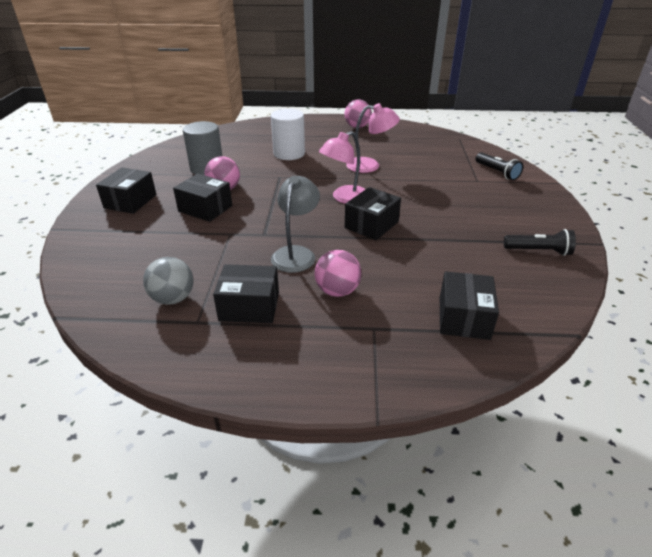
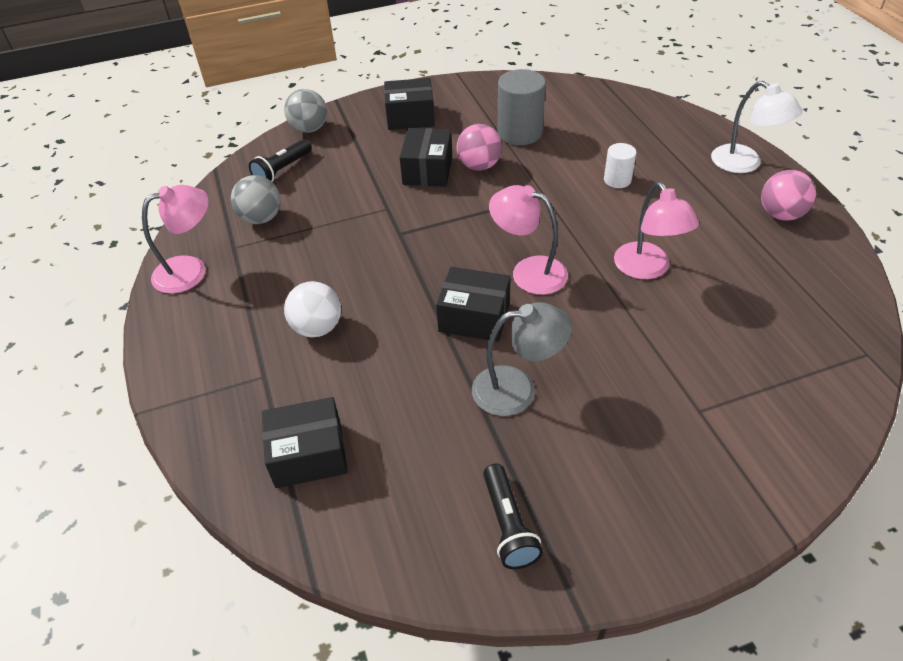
camera: 70 degrees right, 10 degrees up
(76, 250) = (309, 129): none -> grey ball
(204, 356) = (191, 270): none -> pink lamp
(249, 306) = (267, 271): black box -> none
(289, 154) = (617, 180): white cylinder -> white cylinder, size x0.56
(296, 253) = (373, 272): grey lamp -> grey lamp (517, 389)
(311, 123) = (744, 164): none -> white lamp
(337, 291) = (317, 328): pink ball -> white ball
(497, 172) = (758, 434): black flashlight -> black flashlight (283, 170)

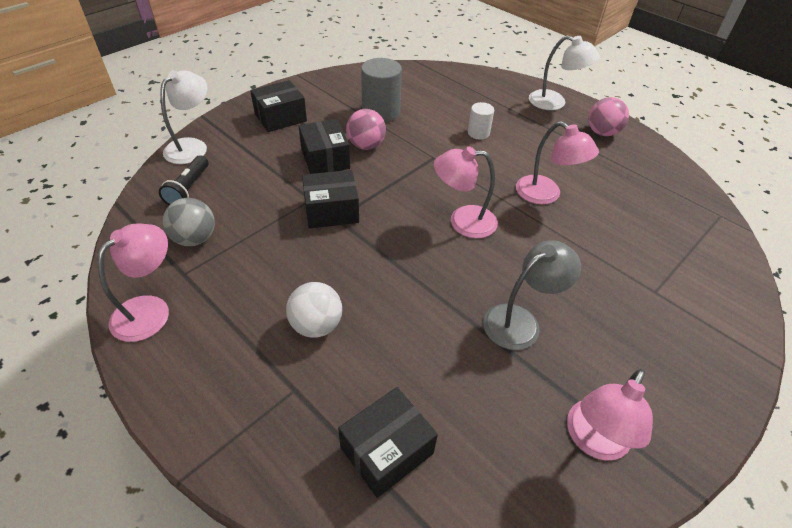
camera: 30 degrees left, 0 degrees up
(309, 129) = (192, 146): grey ball -> white lamp
(474, 317) = (446, 272): black box -> black box (331, 211)
(508, 525) = (593, 441): black flashlight -> pink lamp

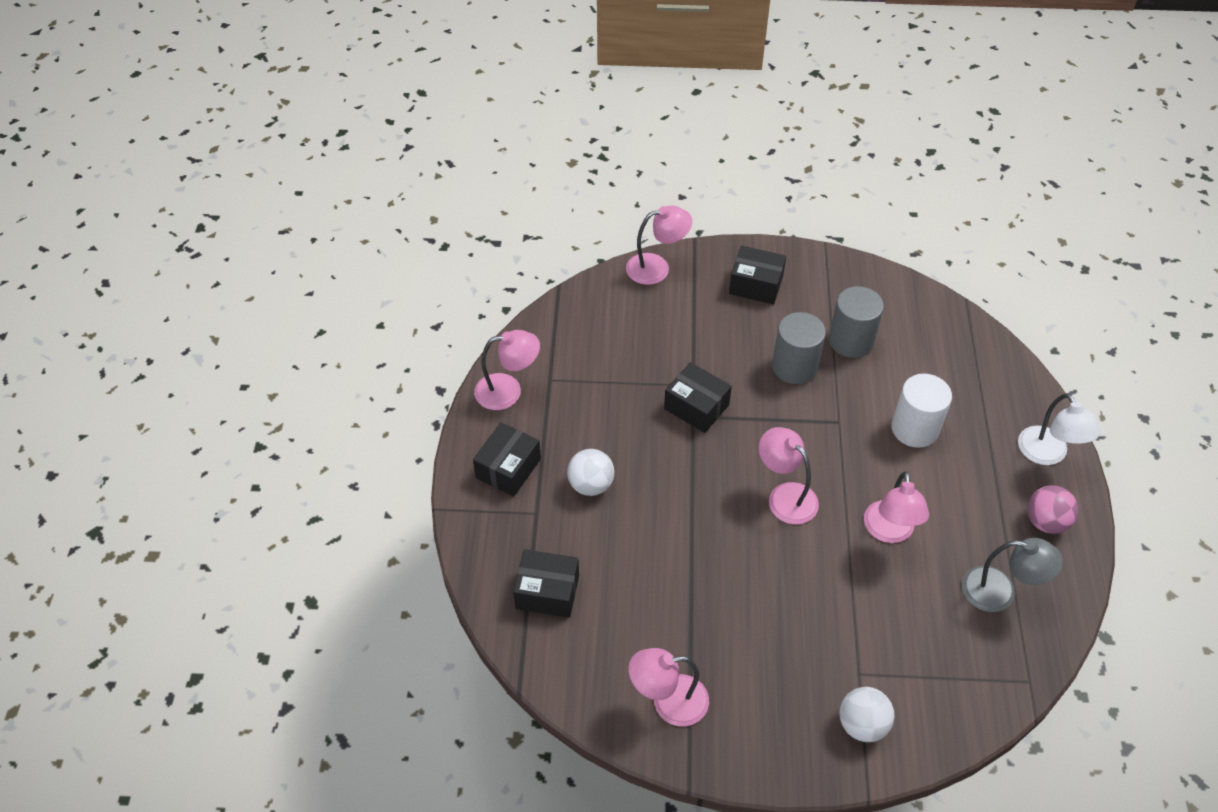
camera: 50 degrees right, 5 degrees up
(189, 188) = (617, 308): black flashlight -> none
(192, 146) = (657, 267): white lamp -> pink lamp
(195, 239) = (581, 357): grey ball -> none
(325, 159) = (745, 355): black box -> black box (508, 468)
(366, 145) = (794, 367): pink ball -> grey cylinder
(478, 133) = (914, 428): white cylinder -> white cylinder, size x1.77
(520, 321) = (725, 599): grey lamp -> grey lamp (1000, 592)
(704, 322) = (862, 724): none -> white ball

